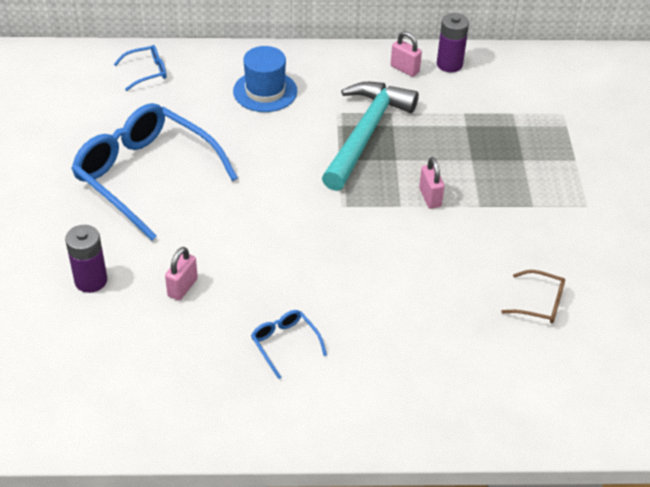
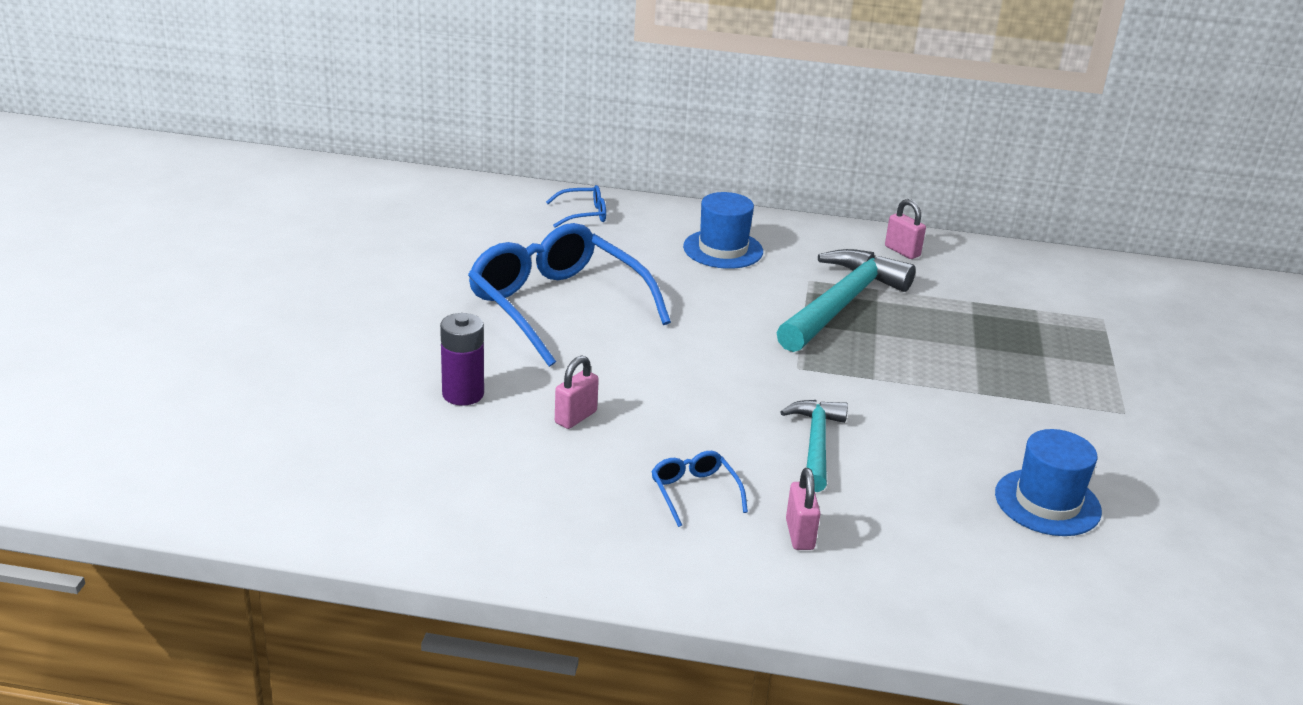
camera: 10 degrees right, 15 degrees down
(367, 279) = (816, 444): none -> turquoise hammer
(430, 197) = (914, 375): pink padlock -> pink padlock (799, 535)
(449, 64) = (960, 254): purple battery -> none
(539, 303) = (1047, 502): brown glasses -> blue hat

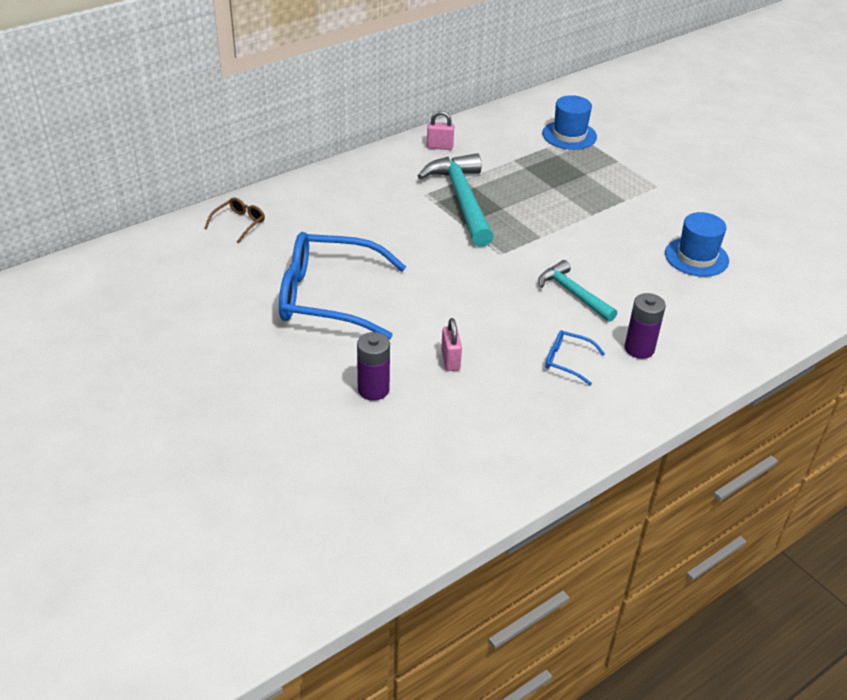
camera: 45 degrees left, 10 degrees up
(583, 214) = (239, 223): blue glasses -> brown glasses
(723, 249) = (353, 201): blue hat -> blue hat (569, 135)
(799, 535) = (639, 349): pink padlock -> purple battery

